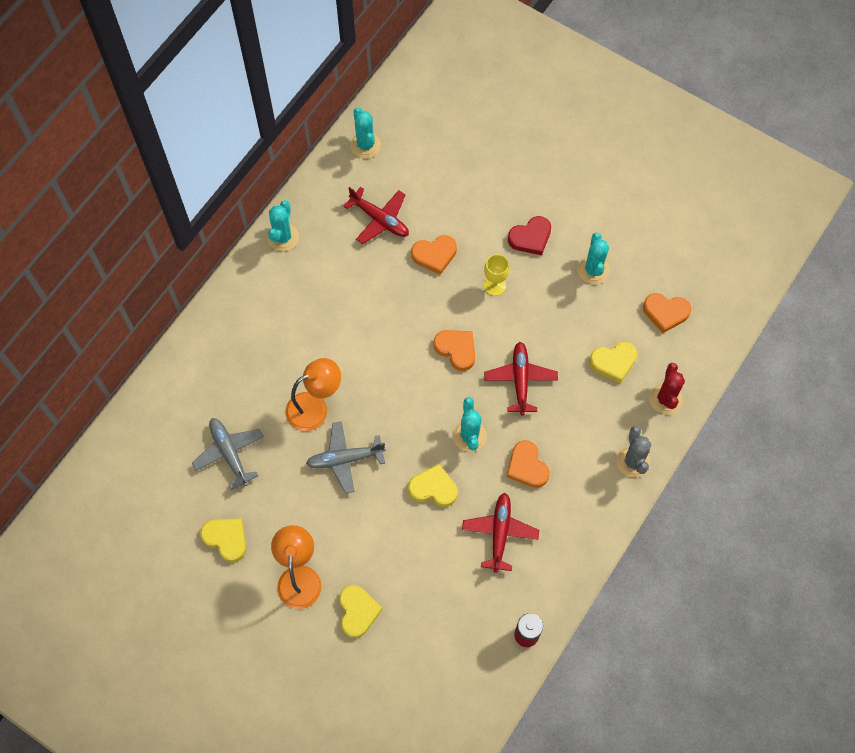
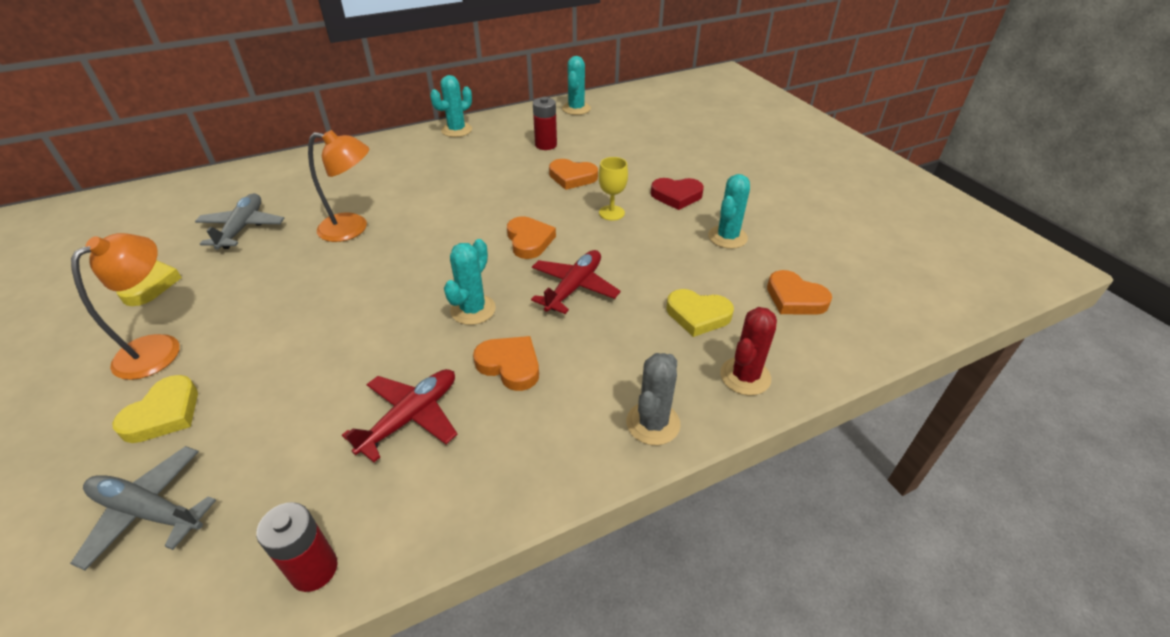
camera: 30 degrees right, 25 degrees down
(345, 459) = (330, 274): grey plane -> grey plane (148, 511)
(380, 219) = (546, 145): red plane -> red battery
(433, 488) = (386, 336): yellow heart -> none
(527, 466) = (510, 365): orange heart -> orange heart turned 120 degrees clockwise

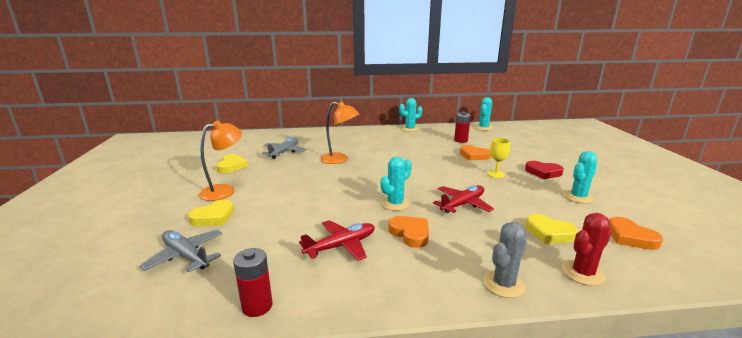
camera: 20 degrees right, 20 degrees down
(529, 241) = (439, 179): orange heart -> none

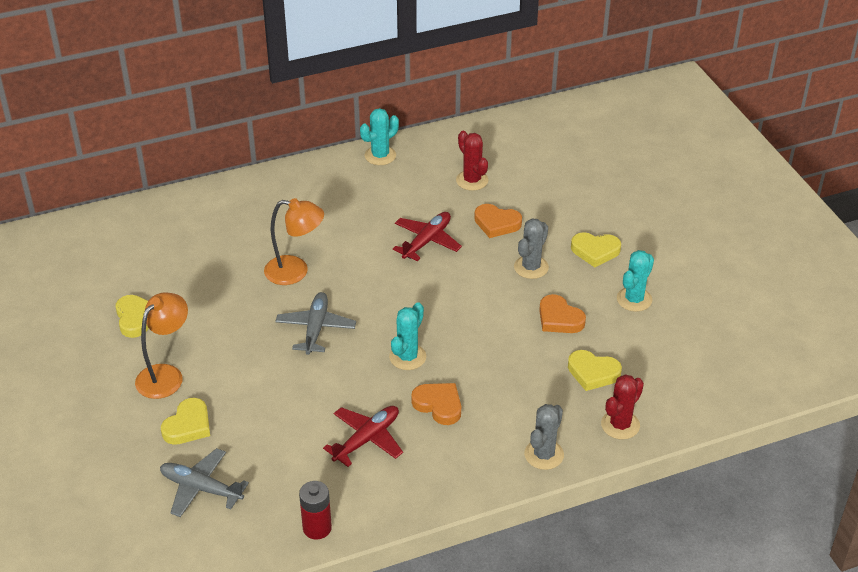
camera: 15 degrees left, 20 degrees up
(284, 152) = (197, 266): grey plane -> grey plane (316, 328)
(461, 140) = (472, 180): red battery -> red cactus
(462, 204) = (492, 341): red plane -> red plane (427, 241)
(483, 128) = (506, 130): turquoise cactus -> none
(496, 174) = (531, 267): yellow goblet -> grey cactus
(543, 172) = (595, 251): red heart -> yellow heart
(630, 237) = (678, 362): orange heart -> orange heart (559, 318)

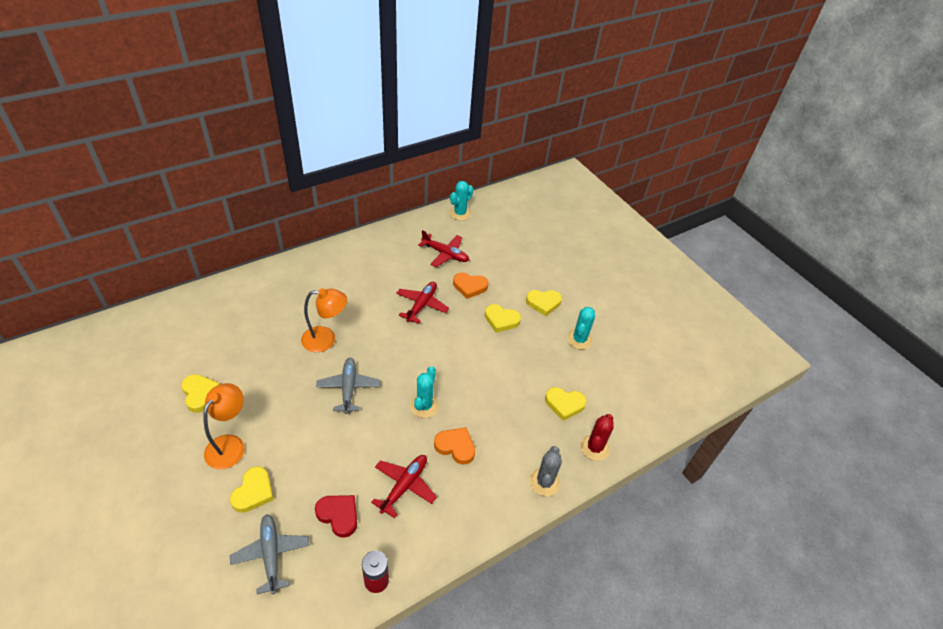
camera: 15 degrees left, 5 degrees up
(201, 488) = (271, 554): grey plane -> grey plane turned 60 degrees clockwise
(283, 460) = (338, 515): none -> red heart
(380, 156) = (376, 239): turquoise cactus -> turquoise cactus (460, 213)
(472, 180) = (445, 254): red cactus -> red plane
(531, 267) = (501, 320): grey cactus -> yellow heart
(559, 318) = (530, 360): orange heart -> none

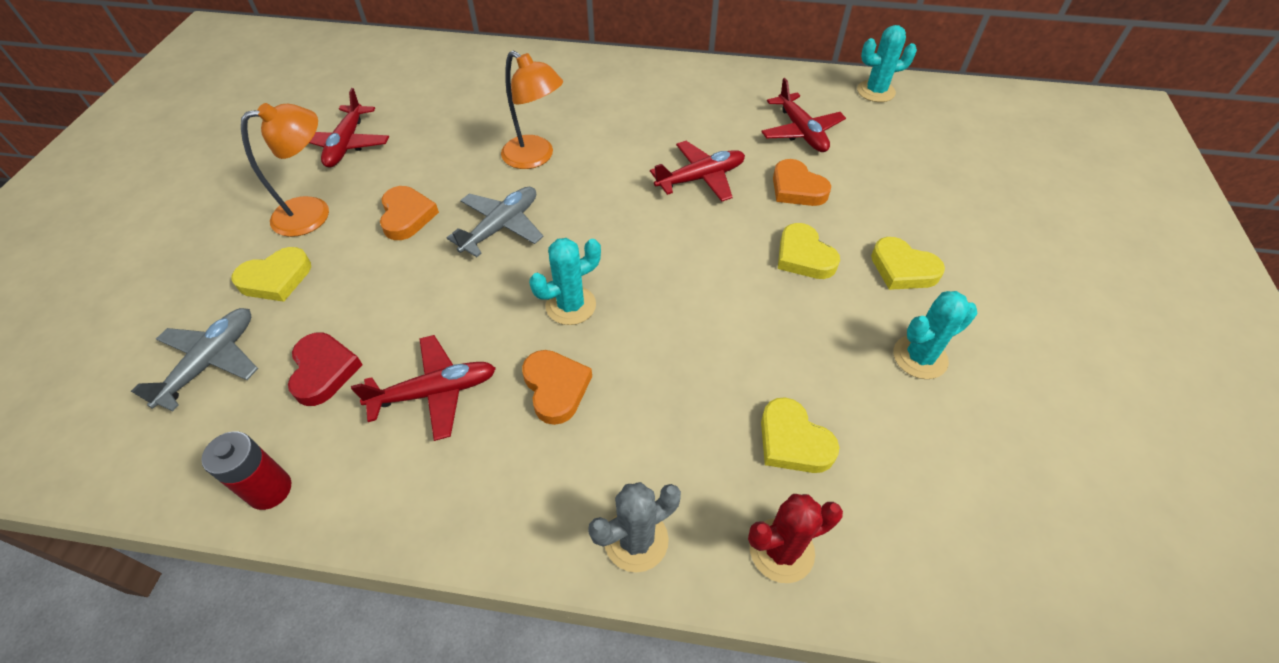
camera: 45 degrees right, 5 degrees up
(200, 394) = (347, 144): yellow heart -> red plane
(290, 413) = (407, 216): none -> orange heart

